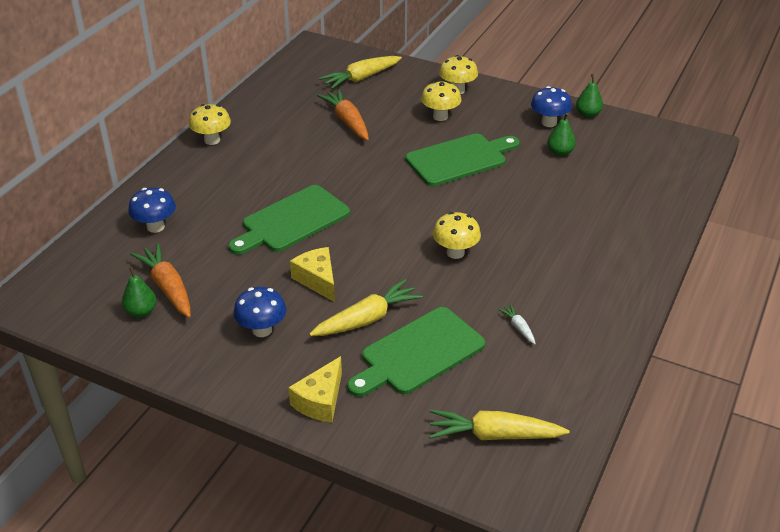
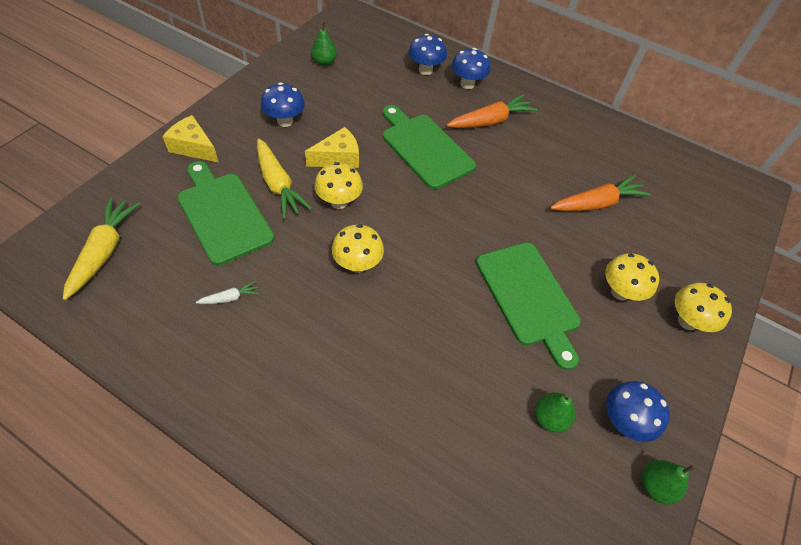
camera: 90 degrees right, 15 degrees up
(167, 287) = (349, 75): orange carrot -> orange carrot (490, 121)
(181, 195) = (467, 84): none -> blue mushroom
(212, 140) = (552, 104): yellow mushroom -> yellow mushroom (339, 202)
(361, 78) = (692, 225): yellow carrot -> none

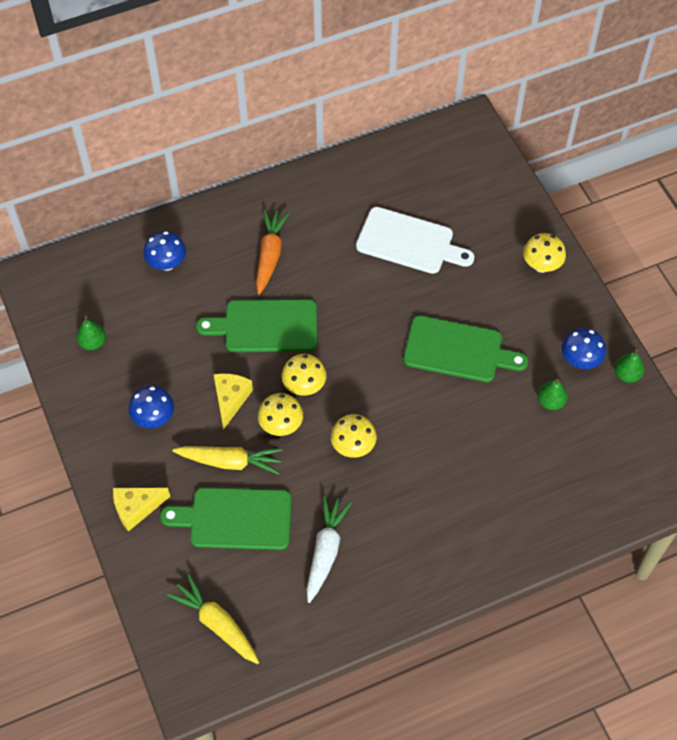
camera: 50 degrees left, 5 degrees up
(230, 298) = (325, 550): white carrot -> white carrot, size x2.10
(467, 84) = (211, 242): blue mushroom -> none
(597, 203) = (409, 242): orange carrot -> white cutting board
(620, 292) = (493, 288): yellow mushroom -> yellow mushroom (304, 386)

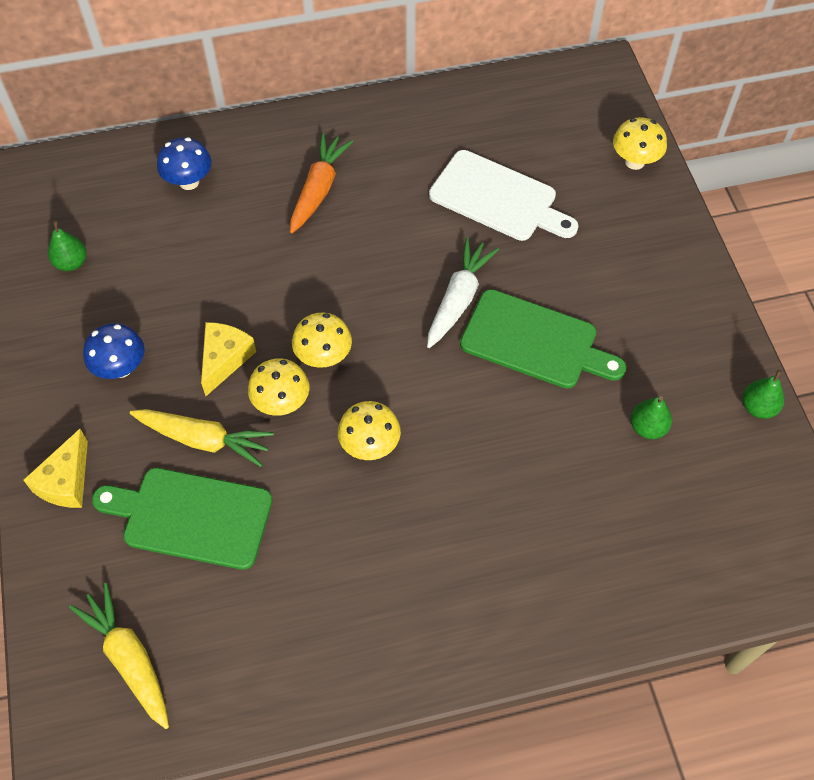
camera: 10 degrees right, 0 degrees up
(136, 508) = (66, 481): yellow cheese -> yellow cheese turned 60 degrees counterclockwise
(265, 326) = (292, 275): green cutting board -> none
(325, 550) = (301, 581): white carrot -> white carrot (458, 298)
(541, 265) = (664, 251): yellow mushroom -> yellow mushroom (634, 162)
(580, 360) = (696, 379): blue mushroom -> none

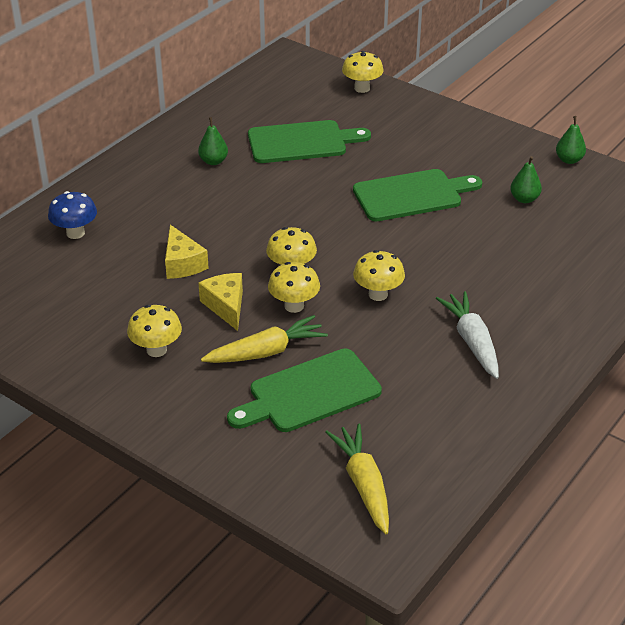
camera: 40 degrees left, 20 degrees down
(66, 481) = (197, 427): yellow cheese -> yellow cheese (182, 264)
(71, 263) = (41, 317): green pear -> green pear (213, 161)
(121, 368) = (156, 350): blue mushroom -> yellow mushroom
(129, 658) = (363, 484): yellow carrot -> yellow carrot turned 60 degrees clockwise
(319, 189) = (176, 193): orange carrot -> none
(458, 298) = (340, 199): white carrot -> white carrot (472, 341)
(498, 198) = (302, 142): white cutting board -> green cutting board

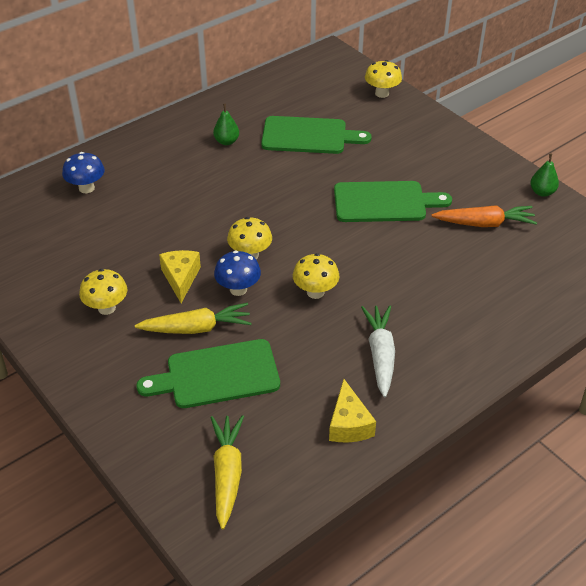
camera: 15 degrees right, 5 degrees up
(182, 264) = (161, 232): yellow cheese -> yellow cheese (349, 424)
(294, 306) = (238, 289): yellow mushroom -> blue mushroom
(524, 199) = (485, 223): green pear -> orange carrot

